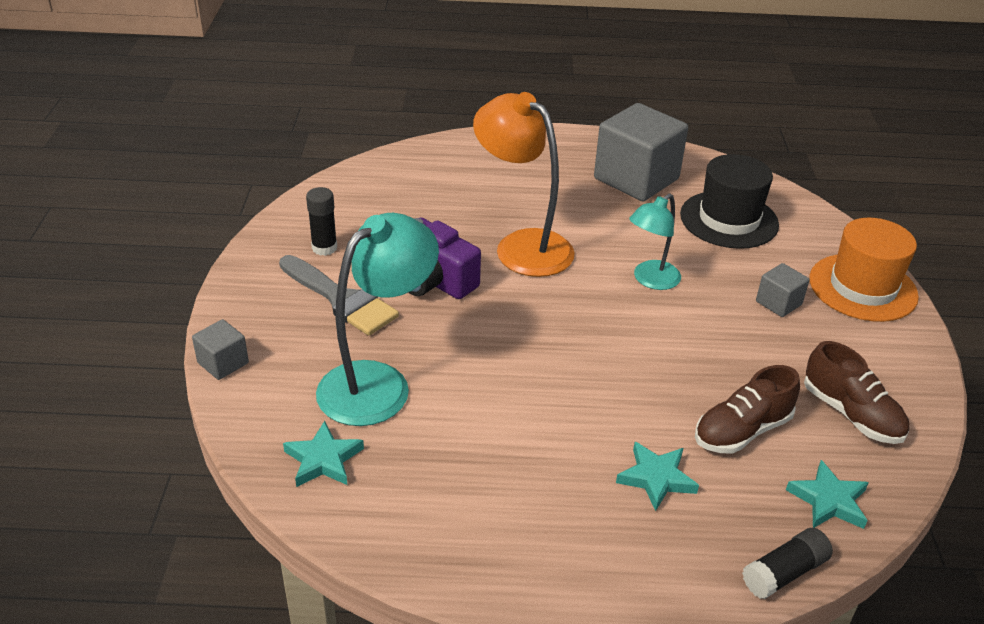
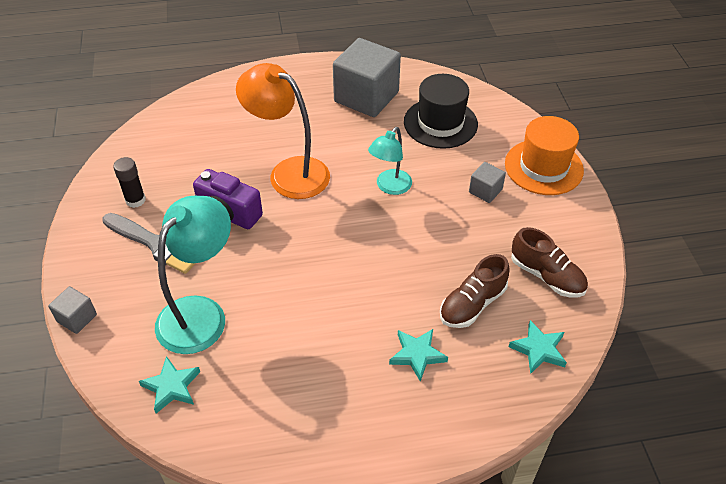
camera: 10 degrees left, 10 degrees up
(784, 573) = (515, 413): black glue stick -> none

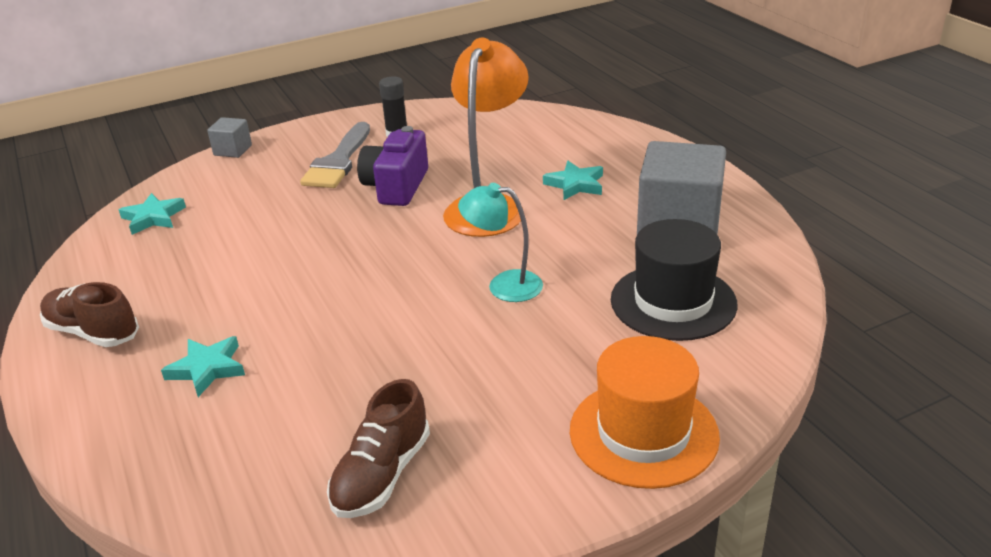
camera: 75 degrees right, 15 degrees down
(200, 313) = (250, 208): turquoise lamp -> none
(472, 304) = (304, 402): brown shoe -> brown shoe (93, 332)
(485, 191) = (545, 375): grey cube -> none
(538, 349) = (228, 487): turquoise star -> turquoise star (575, 184)

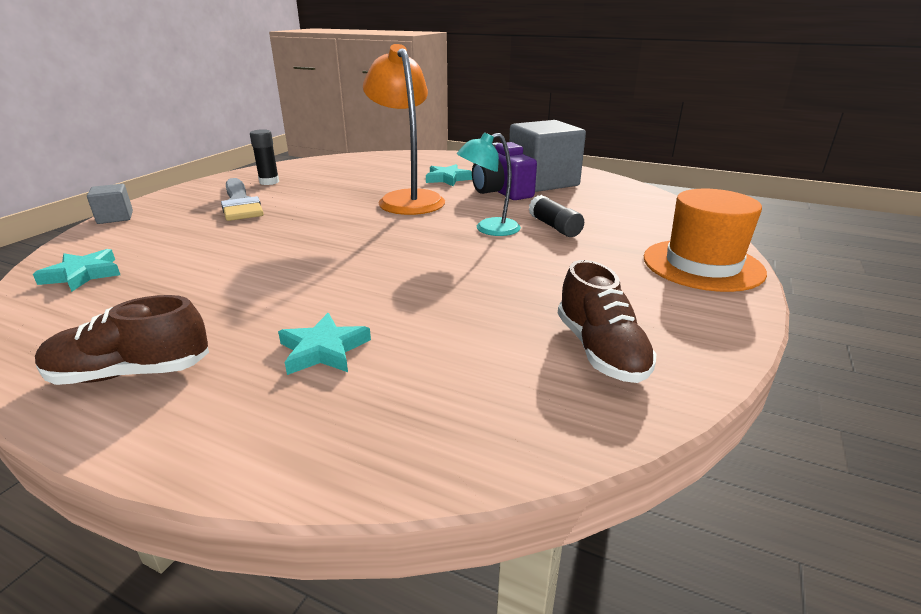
camera: 40 degrees left, 5 degrees down
(396, 186) = (316, 205): purple camera -> purple camera (501, 191)
(575, 308) = (554, 227): none -> black glue stick
(673, 302) = (601, 209): black hat -> none

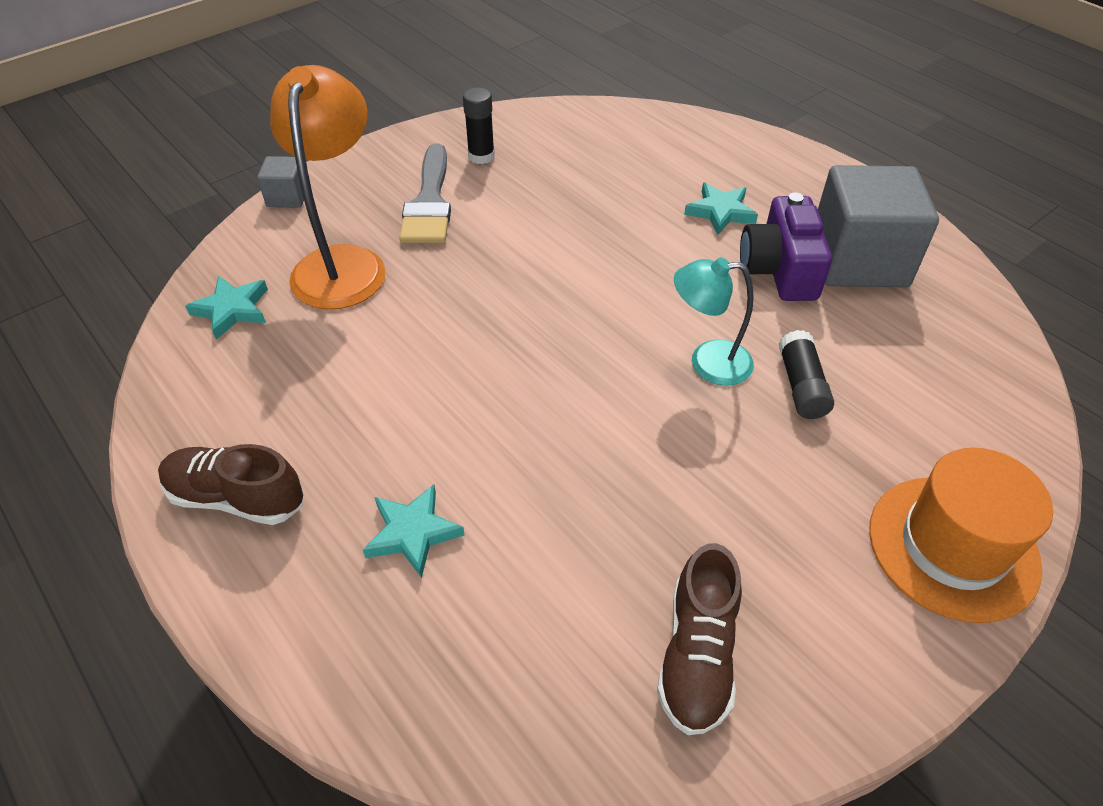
camera: 25 degrees right, 20 degrees up
(407, 199) = (638, 252): orange lamp -> orange lamp (343, 263)

